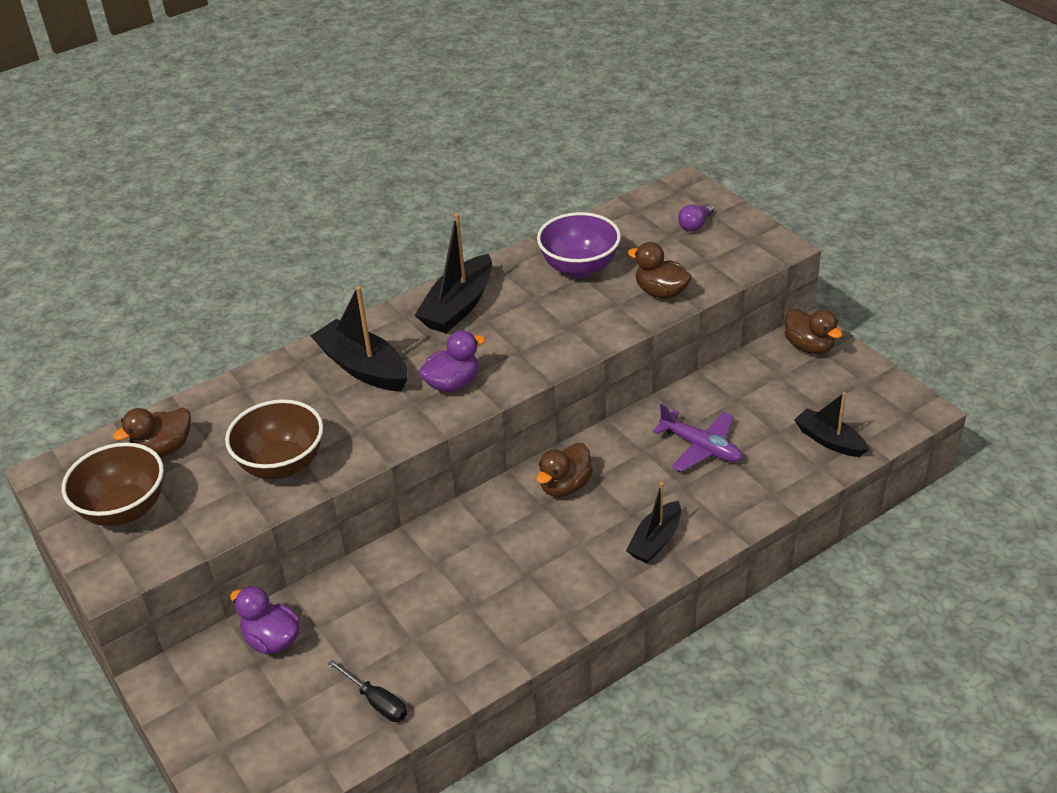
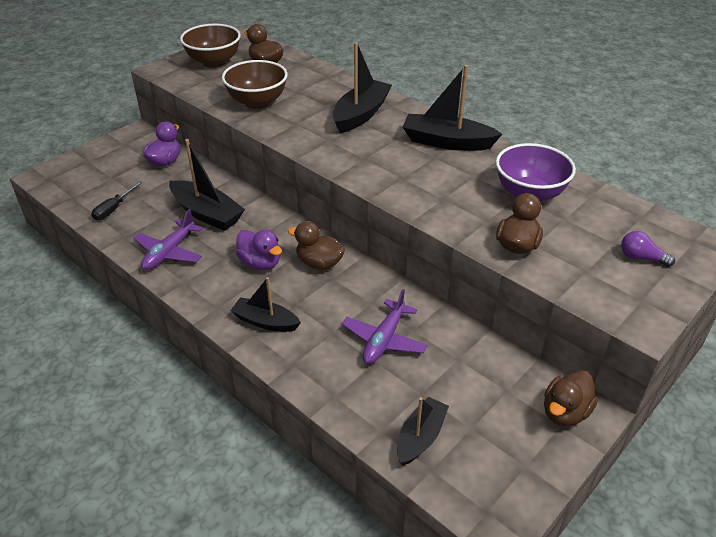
camera: 75 degrees right, 0 degrees up
(427, 591) = (207, 213): none -> black boat
(452, 383) = (354, 153): purple duck -> purple duck (260, 263)
(502, 632) = (169, 252): none -> purple plane

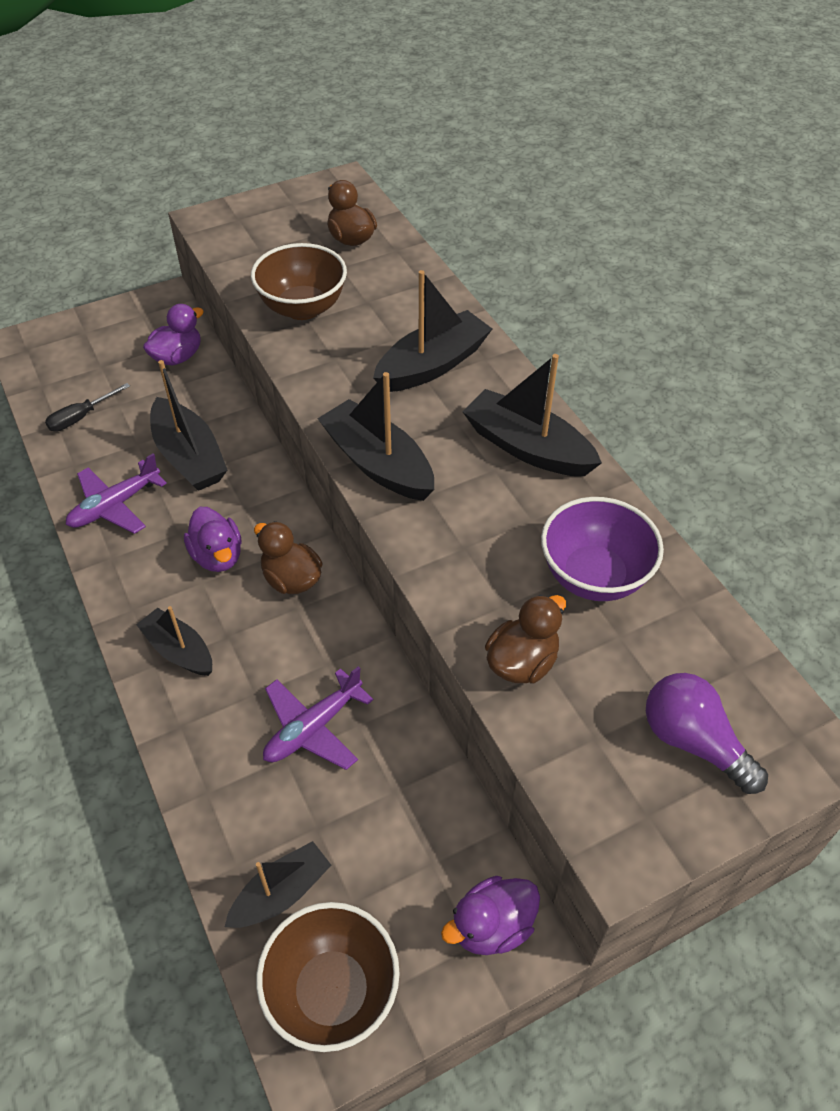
camera: 20 degrees right, 10 degrees up
(214, 62) = (282, 221): brown bowl -> brown bowl (332, 991)
(360, 169) = (378, 464): none -> black boat
(565, 412) = (492, 926): brown duck -> purple duck
(641, 258) = (693, 742): purple light bulb -> purple light bulb, size x1.66

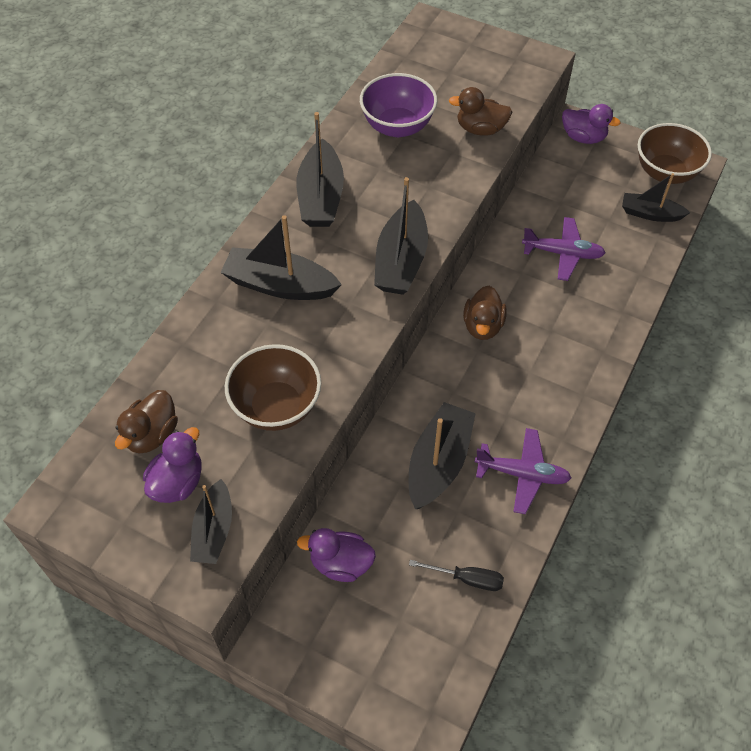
camera: 125 degrees left, 5 degrees up
(179, 650) = (583, 347): black boat -> black boat (214, 530)
(217, 556) = (503, 378): purple duck -> purple duck (178, 482)
(693, 742) = (463, 58): purple light bulb -> none

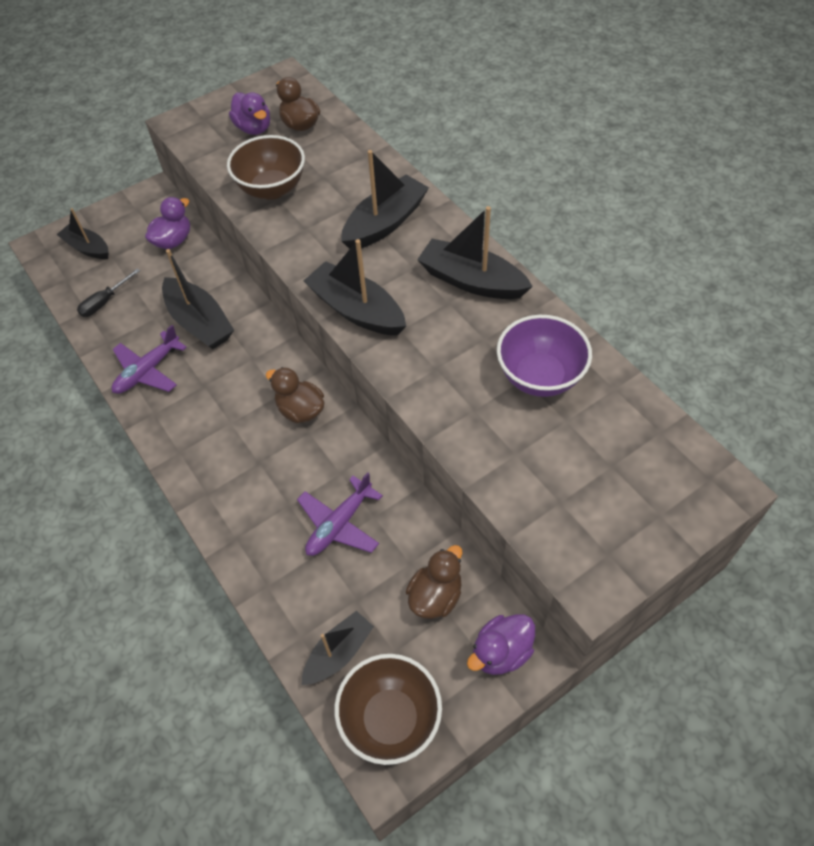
camera: 120 degrees right, 0 degrees up
(214, 530) = (206, 136): black boat -> black boat (87, 248)
(480, 129) = (495, 452): brown duck -> brown duck (435, 596)

